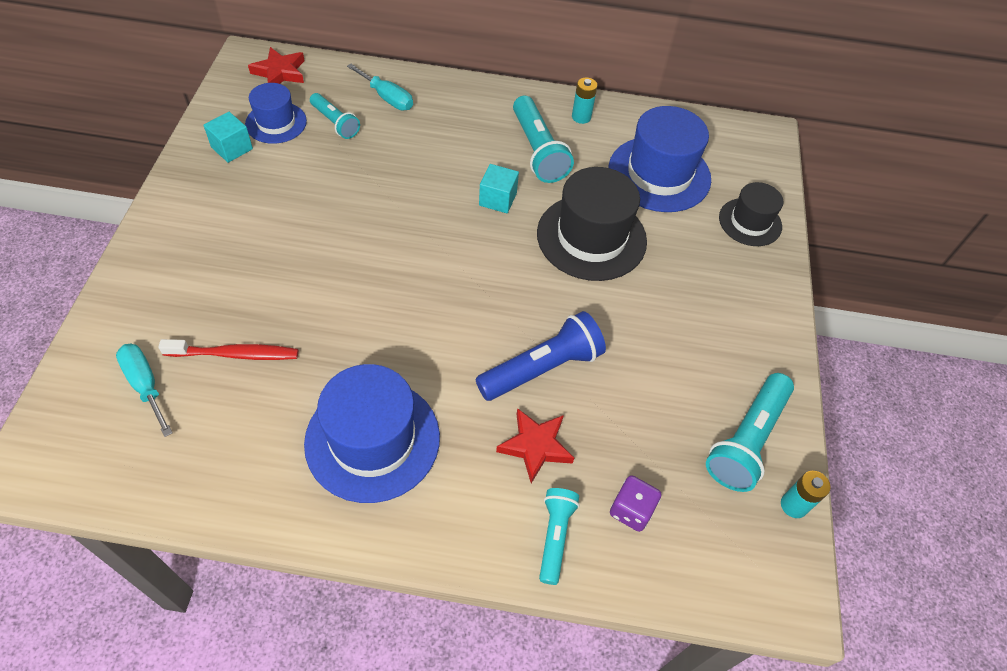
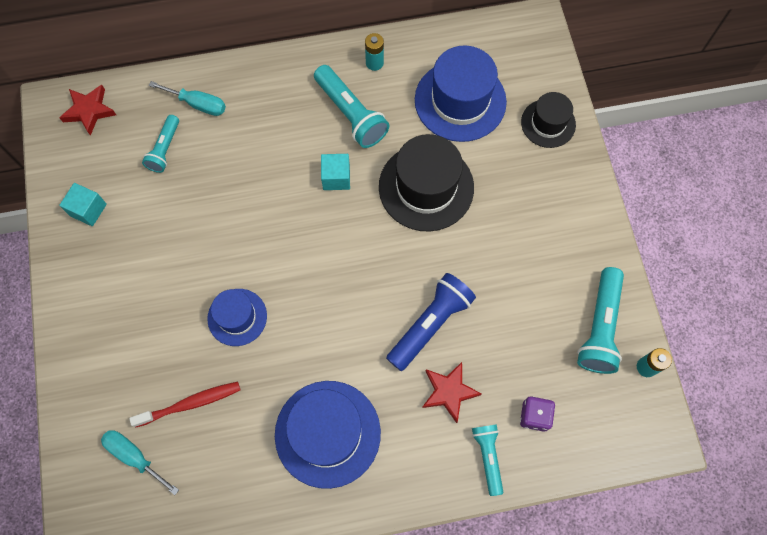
camera: 15 degrees left, 15 degrees up
(276, 122) = (113, 168): blue hat -> blue hat (237, 317)
(335, 123) = (165, 149): turquoise flashlight -> turquoise flashlight turned 75 degrees clockwise

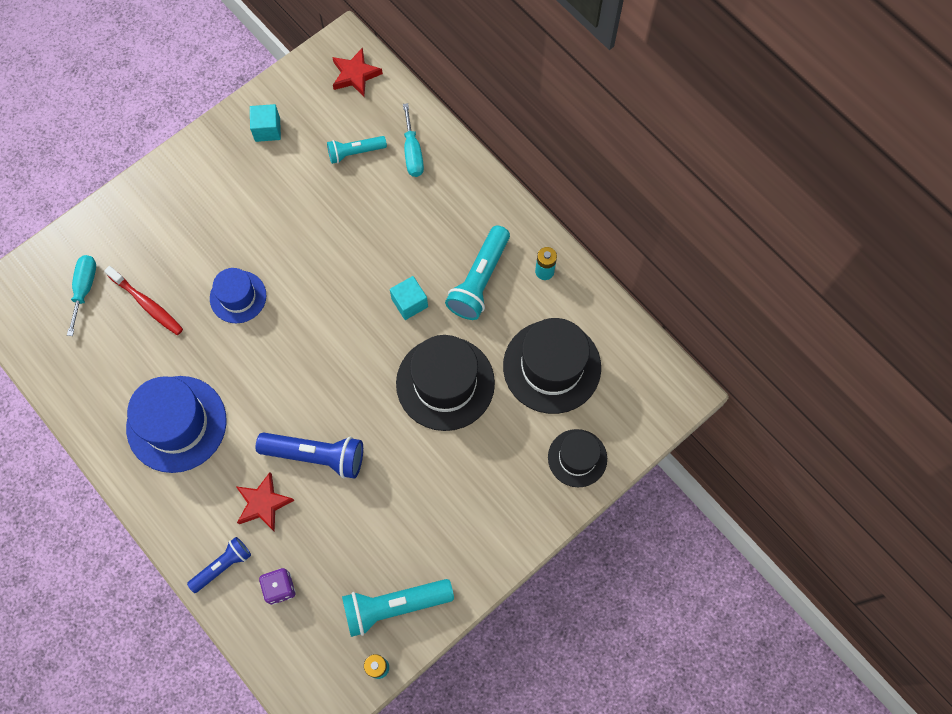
camera: 60 degrees right, 0 degrees up
(460, 101) = (552, 366): blue hat -> black hat
(488, 457) = (222, 566): turquoise flashlight -> blue flashlight

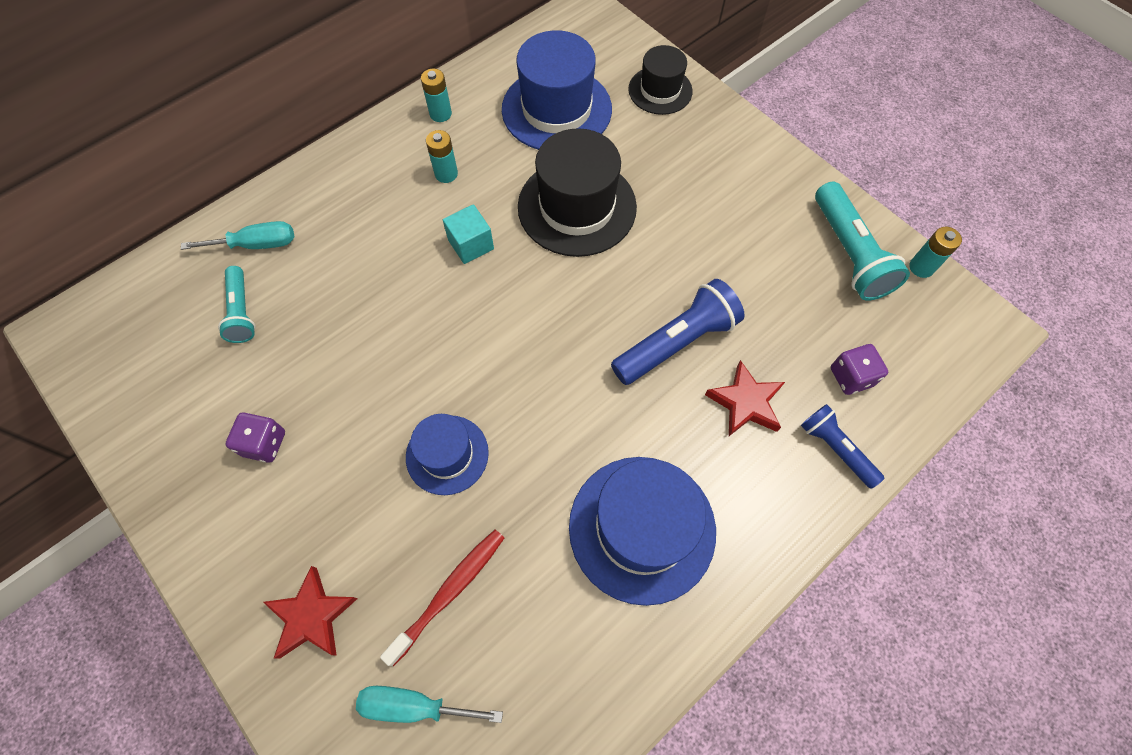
camera: 90 degrees left, 5 degrees down
(254, 183) = (264, 443): none -> purple dice
(267, 129) = (176, 429): turquoise cube -> none
(316, 456) = (676, 342): blue flashlight -> blue flashlight turned 45 degrees clockwise
(355, 75) = (116, 315): red star -> red star (312, 616)
(479, 280) = (446, 174): turquoise flashlight -> turquoise battery
(552, 366) = (556, 109): black hat -> blue hat

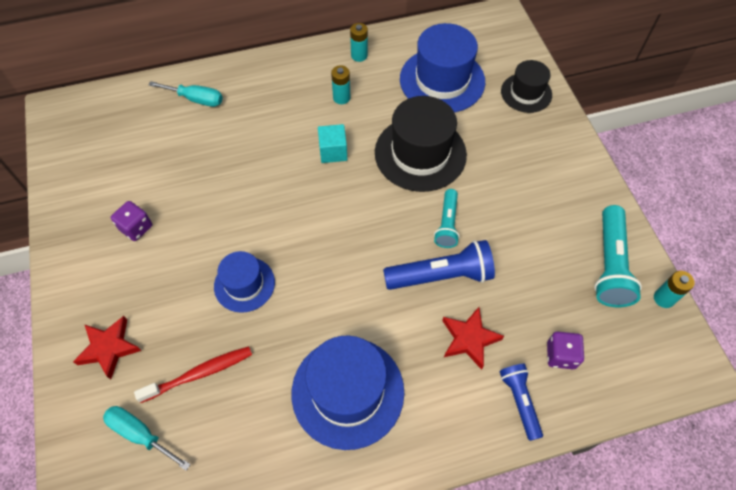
camera: 25 degrees right, 5 degrees down
(242, 311) = (165, 139): turquoise flashlight -> turquoise flashlight (447, 224)

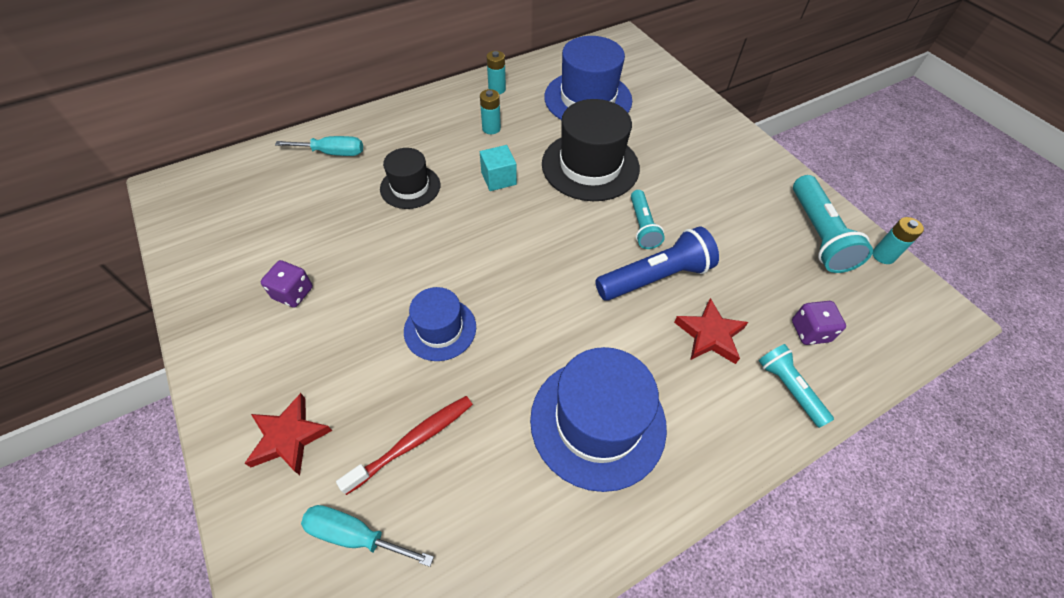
camera: 15 degrees left, 5 degrees down
(519, 401) = (789, 388): blue flashlight -> turquoise flashlight
(526, 93) = (673, 98): black hat -> black hat (410, 187)

